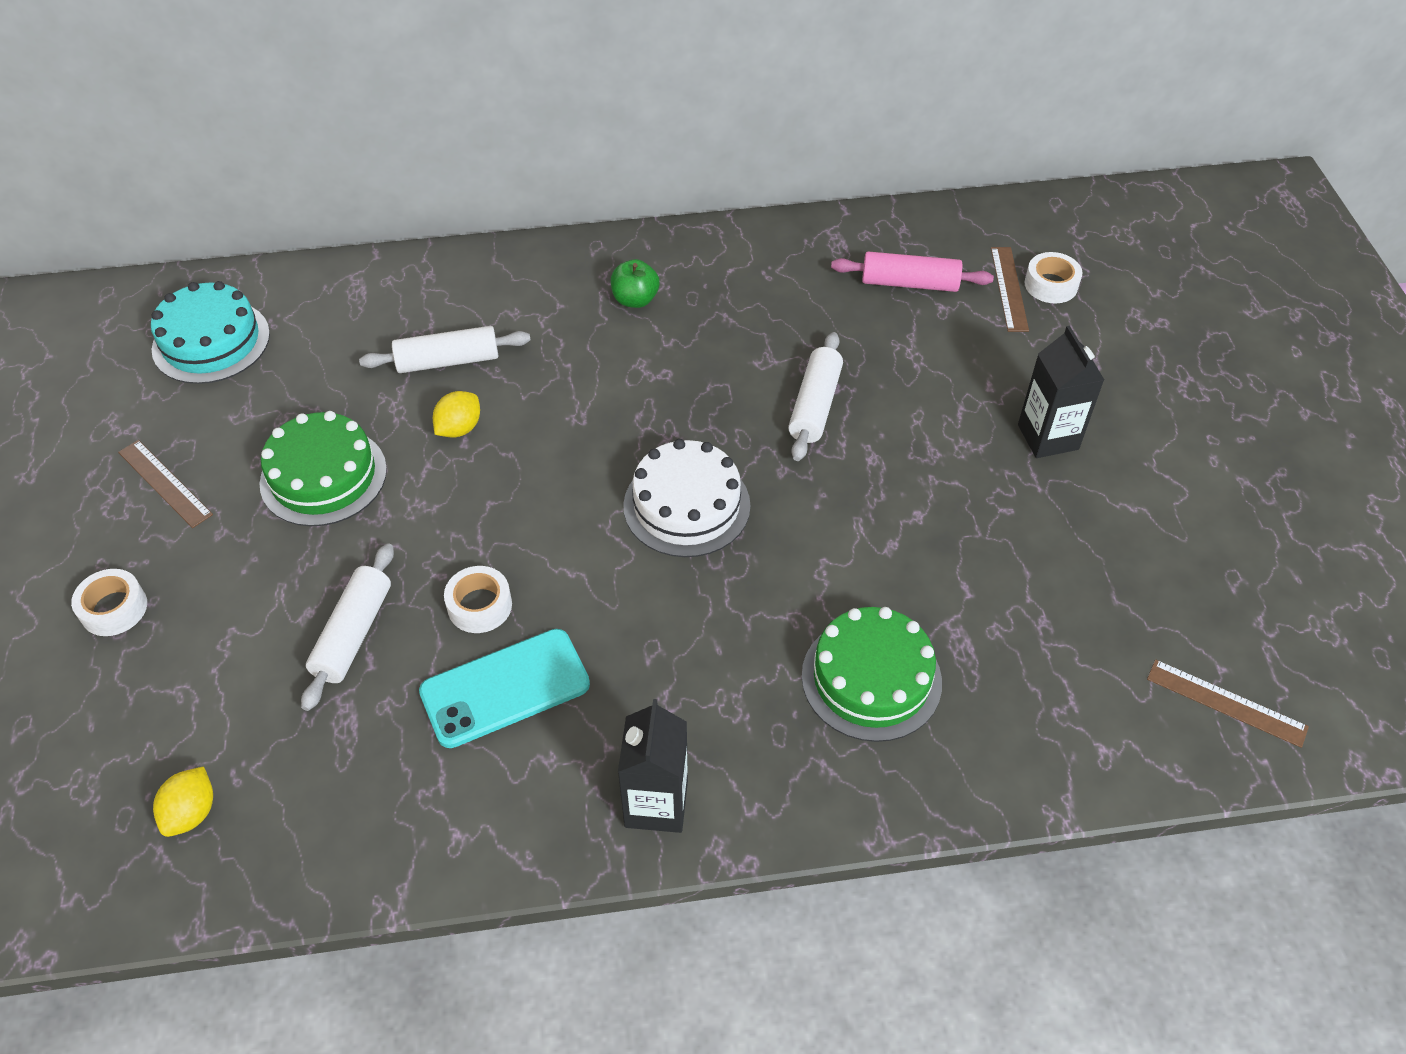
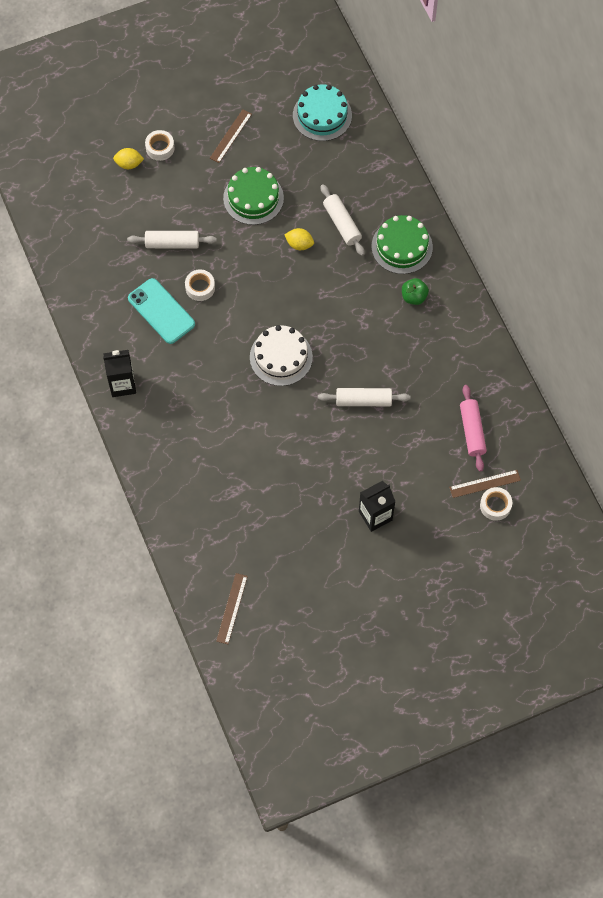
camera: 75 degrees right, 15 degrees up
(192, 813) = (77, 219): yellow lemon -> yellow lemon (129, 164)
(871, 678) = (205, 456): green cake -> green cake (402, 246)

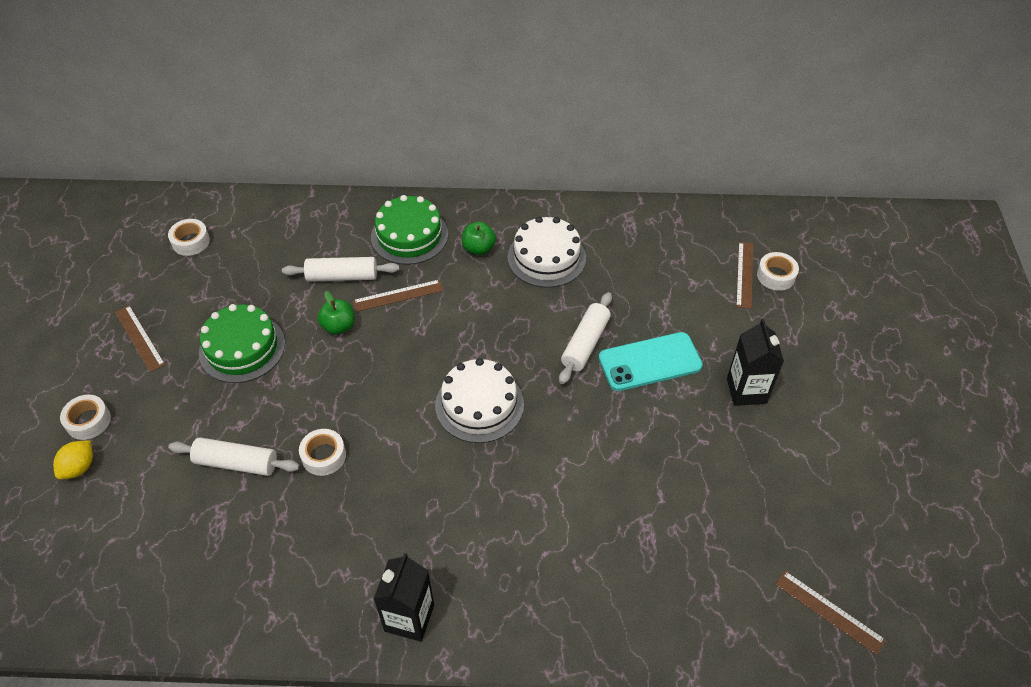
camera: 65 degrees left, 15 degrees down
(161, 311) = (327, 518): turquoise phone -> turquoise phone (650, 362)
(172, 243) = (236, 463): white rolling pin -> white rolling pin turned 75 degrees clockwise
(299, 244) = (339, 326): yellow lemon -> green apple
(322, 115) = (191, 242): turquoise cake -> white tape
(344, 266) = (398, 295): none -> brown ruler
(429, 344) = (546, 257): none -> white cake
(472, 431) = (674, 261): pink rolling pin -> none

